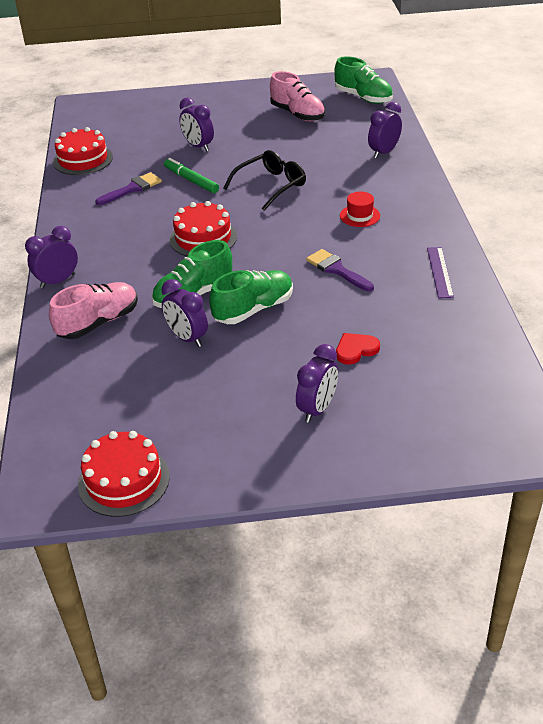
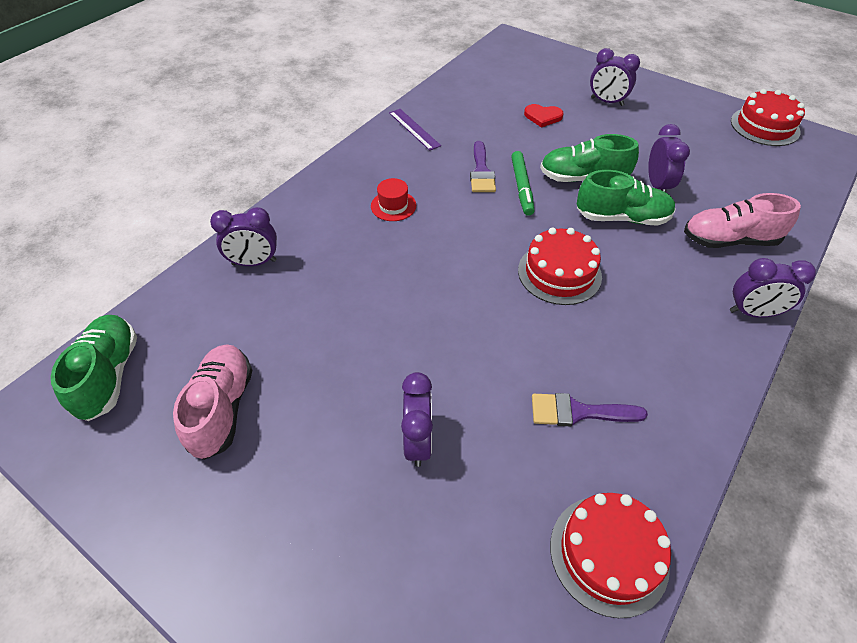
camera: 140 degrees left, 10 degrees up
(191, 180) = (493, 372): green marker -> green marker (522, 187)
(270, 186) = (419, 297): black glasses -> none
(317, 409) = (607, 102): purple clock -> purple clock turned 135 degrees counterclockwise
(439, 272) = (414, 129): purple ruler -> purple ruler turned 75 degrees counterclockwise

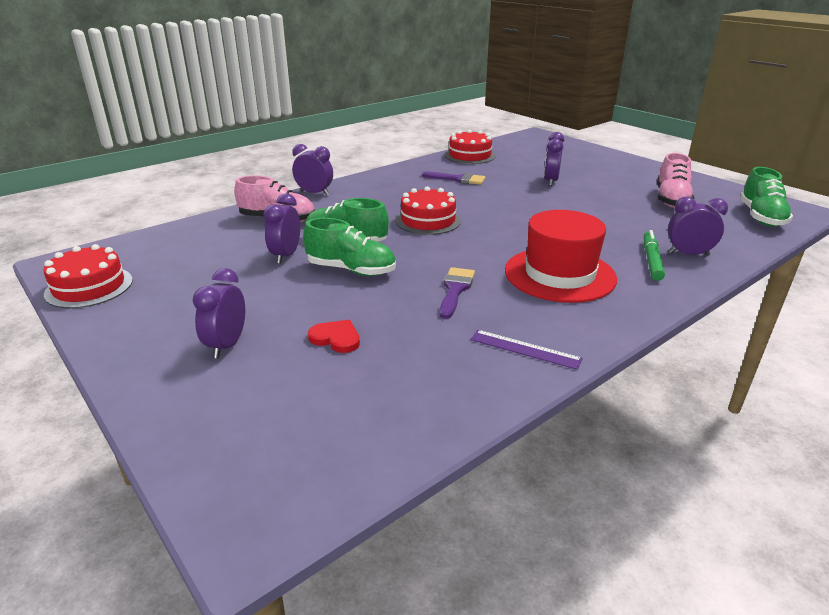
camera: 165 degrees left, 20 degrees down
(393, 206) = (559, 274): red hat -> red hat, size x2.32
(414, 129) = (525, 349): purple ruler -> purple ruler turned 45 degrees counterclockwise
(522, 187) = (420, 271): green marker -> green marker (651, 260)
(607, 102) = (227, 345): purple clock -> purple clock turned 120 degrees counterclockwise

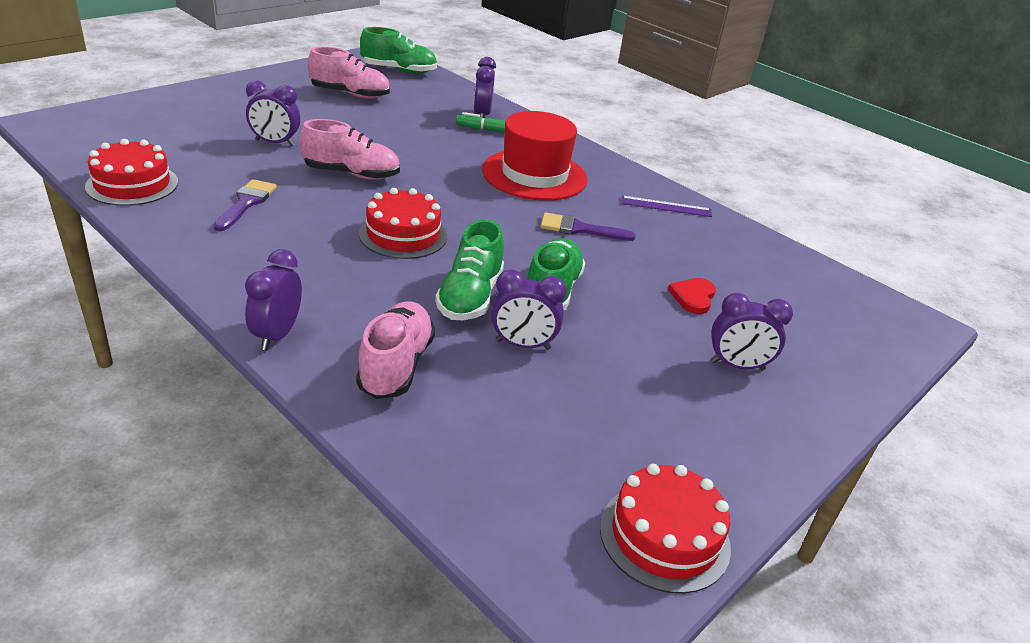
camera: 100 degrees left, 5 degrees up
(515, 204) = (351, 174): none -> pink shoe
(525, 349) = (666, 206): purple ruler -> purple ruler turned 75 degrees clockwise

